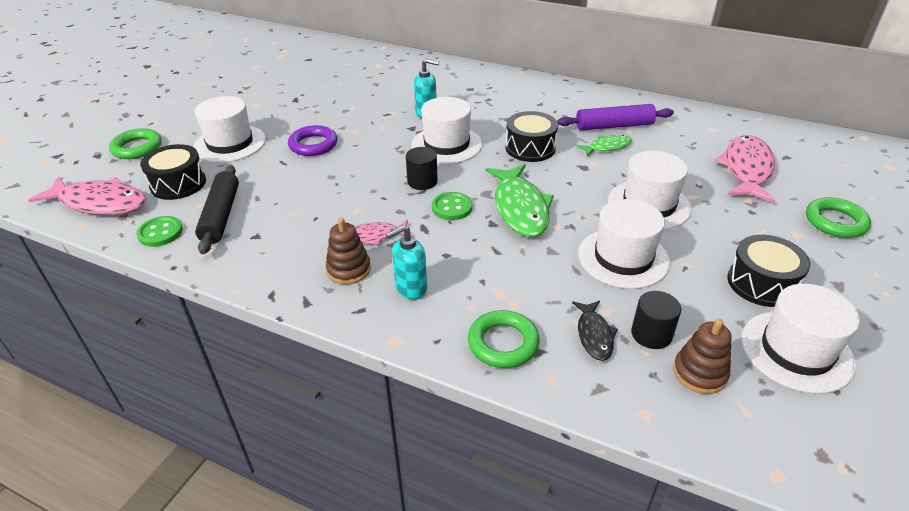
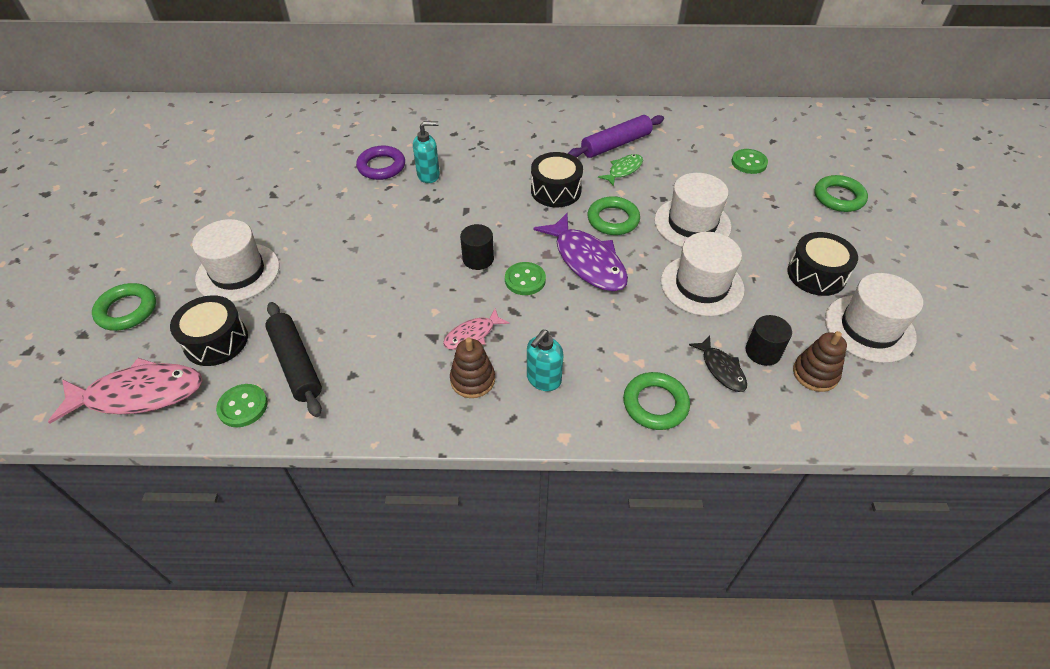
camera: 25 degrees left, 10 degrees up
(313, 145) = (335, 247): purple ring -> purple ring (381, 166)
(446, 144) = (474, 208): white hat -> none
(520, 208) = (587, 261): green fish -> purple fish
(569, 182) = (613, 219): none -> green ring
(746, 169) = (749, 163): pink fish -> green button

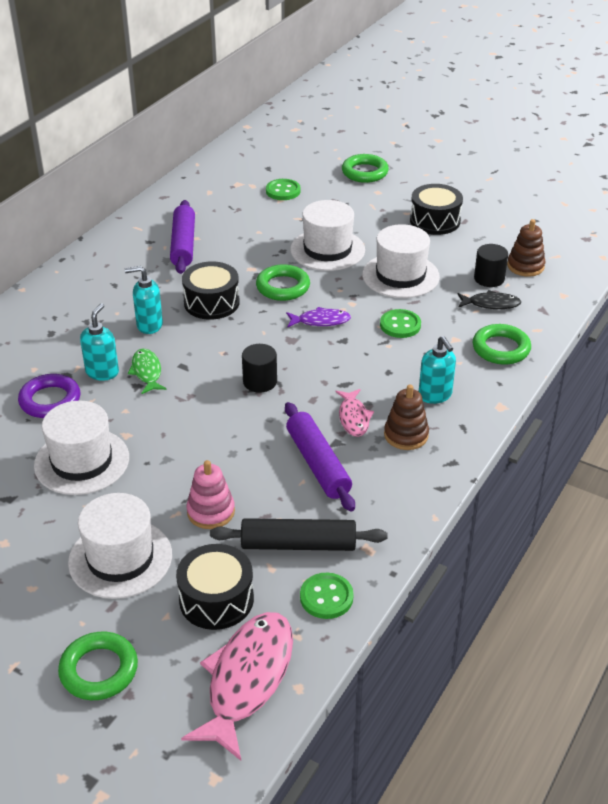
camera: 60 degrees left, 10 degrees down
(308, 297) = (211, 512): none -> pink stacking toy
(398, 336) = (317, 464): none -> purple rolling pin
(500, 172) = (149, 325): none -> turquoise soap dispenser
(525, 280) = (312, 364): green button -> green button (400, 325)
(587, 261) = (320, 321): purple fish -> purple fish, size x0.53
(623, 170) = (224, 255): green fish -> green fish (147, 372)
(869, 328) = (503, 225): white hat -> white hat (82, 461)

